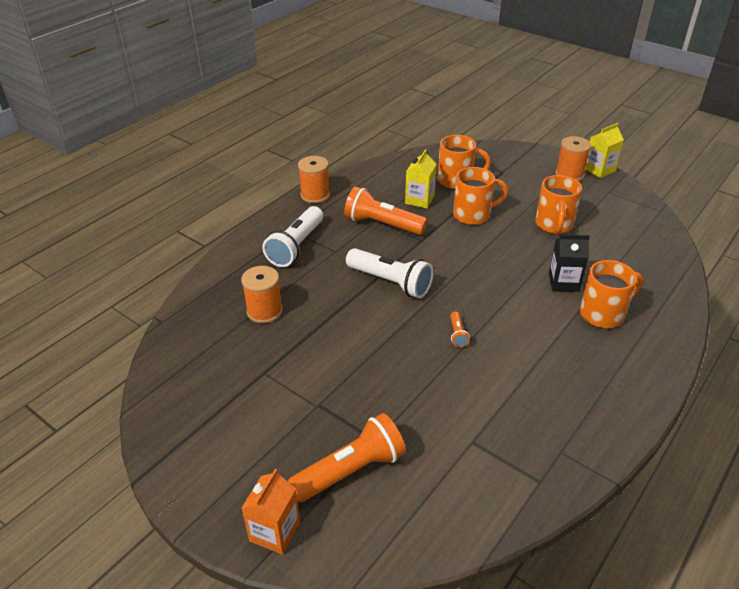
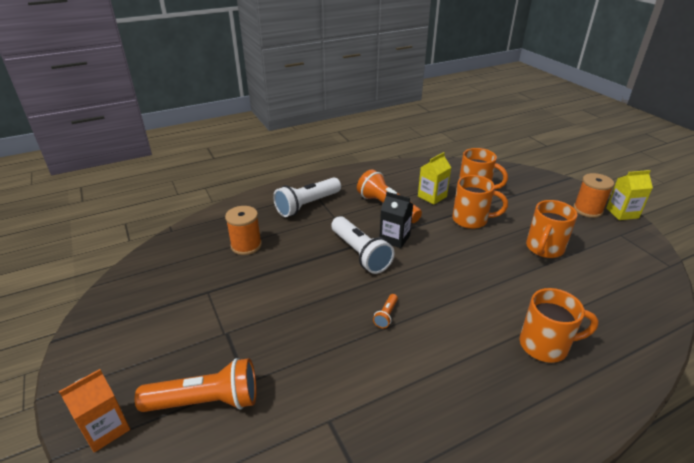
camera: 25 degrees right, 5 degrees down
(315, 195) = (350, 173): orange spool -> none
(563, 282) = (521, 302): black carton -> black carton (394, 238)

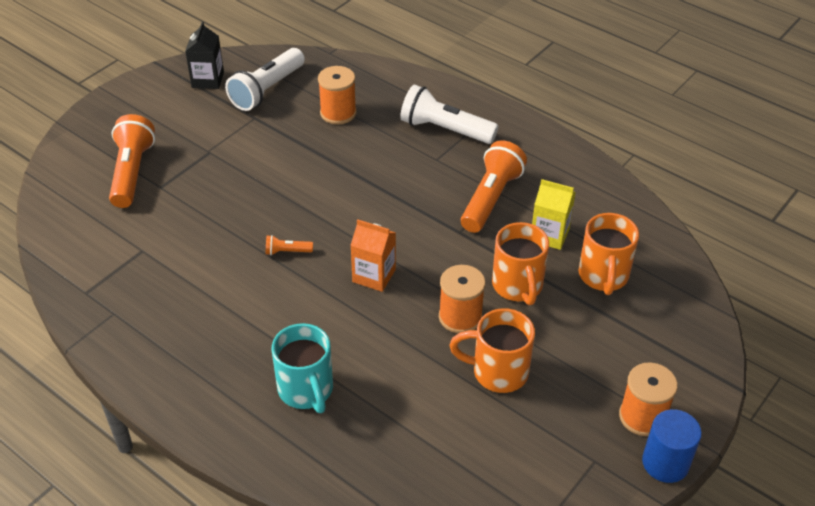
camera: 65 degrees right, 10 degrees up
(105, 428) = (87, 132): orange carton -> orange carton (374, 275)
(206, 401) = (132, 172): orange flashlight -> orange flashlight turned 150 degrees counterclockwise
(360, 253) = (378, 203): white flashlight -> white flashlight (267, 90)
(394, 238) = (426, 223): black carton -> black carton (208, 80)
(491, 249) = (460, 317): none -> orange spool
(545, 345) = (306, 390): orange mug -> turquoise mug
(622, 213) = (665, 463): yellow carton -> blue cylinder

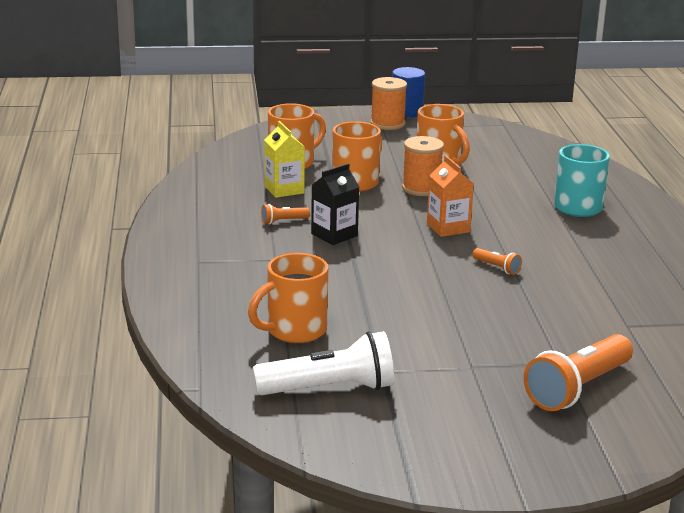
camera: 135 degrees left, 20 degrees down
(208, 80) = (379, 437): black carton -> black carton (334, 235)
(338, 113) = (294, 331): orange spool -> orange mug
(444, 129) = (227, 272): white flashlight -> none
(491, 198) = (283, 221): orange flashlight -> orange flashlight, size x0.44

